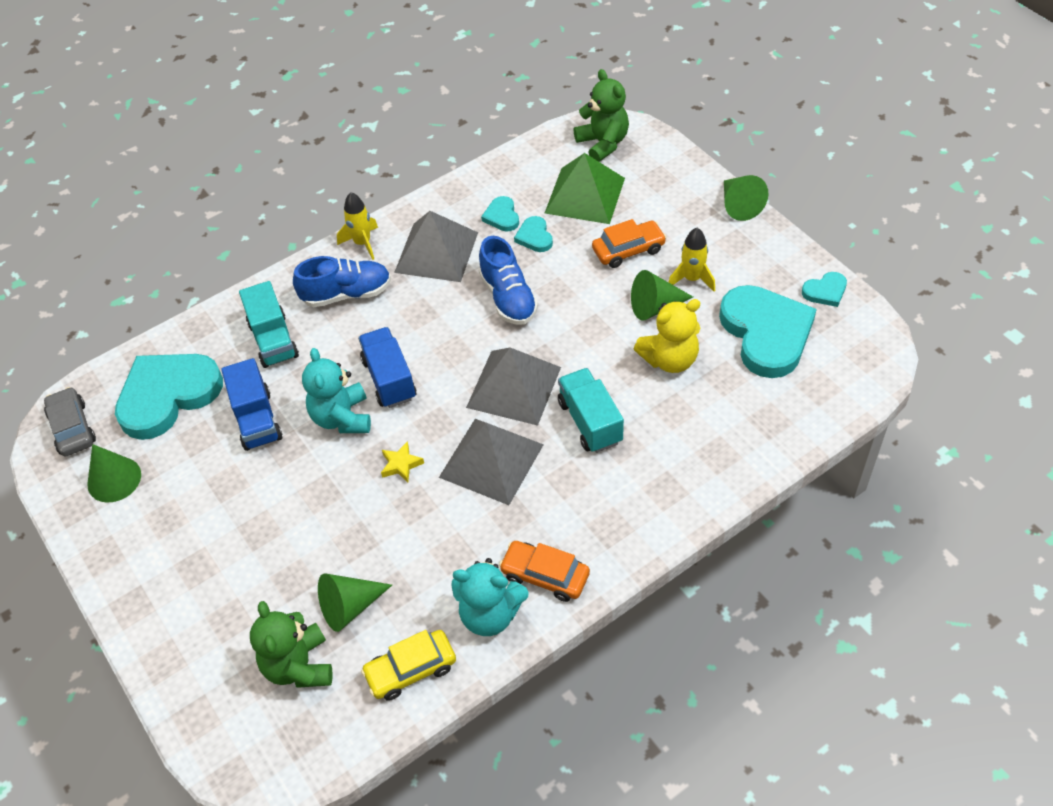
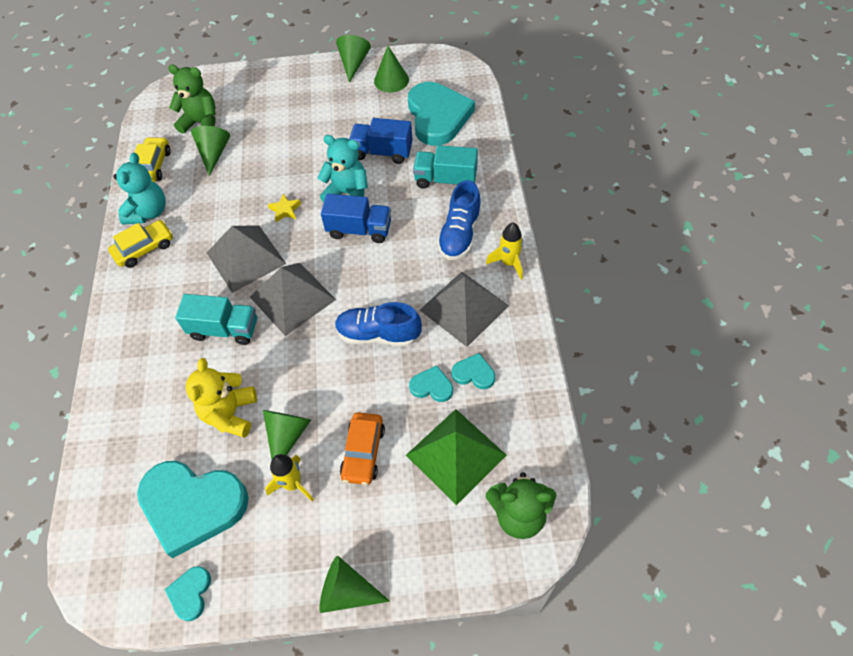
camera: 120 degrees right, 5 degrees up
(72, 428) = (446, 71): grey car -> none
(92, 543) = (354, 63): none -> green cone
(490, 614) = (148, 212): turquoise teddy bear -> turquoise teddy bear turned 150 degrees clockwise
(545, 576) = (144, 248): orange car -> yellow car

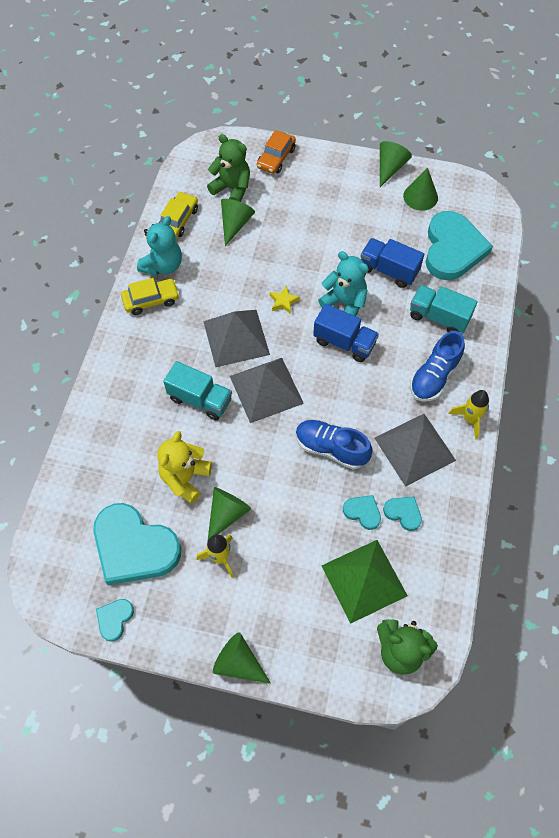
camera: 15 degrees right, 5 degrees up
(363, 452) = (286, 550): orange car -> orange car (276, 158)

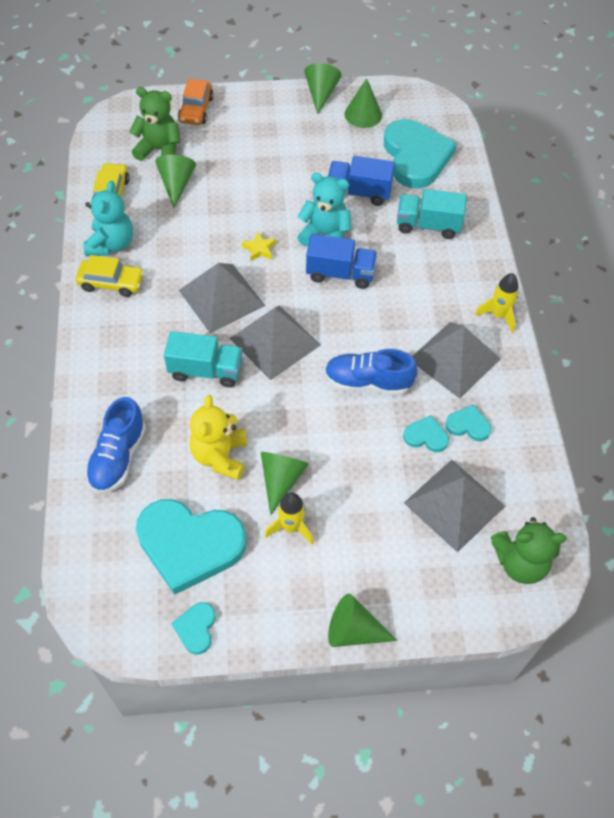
camera: 20 degrees left, 5 degrees down
(151, 300) = (111, 283): yellow car -> yellow car turned 45 degrees clockwise
(364, 580) = (454, 504): green pyramid -> grey pyramid
(434, 376) = (446, 283): blue shoe -> blue shoe (118, 457)

